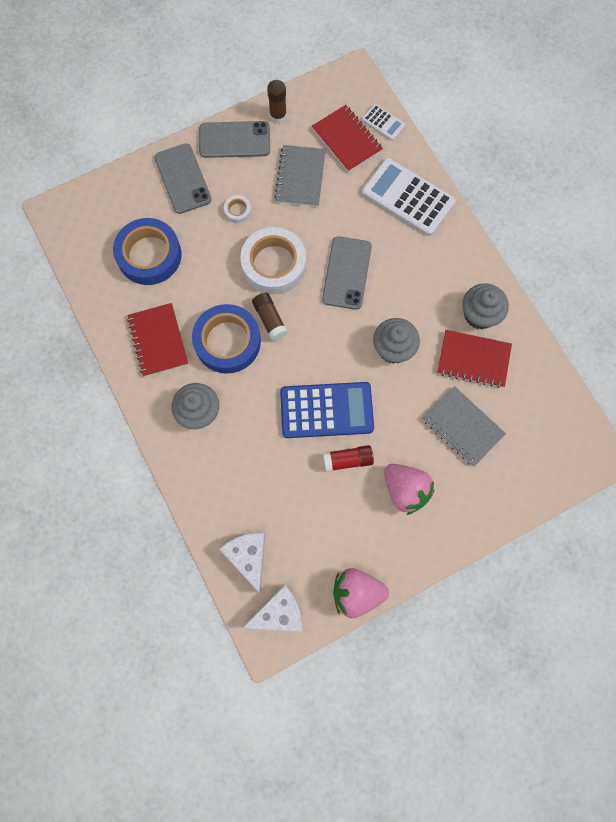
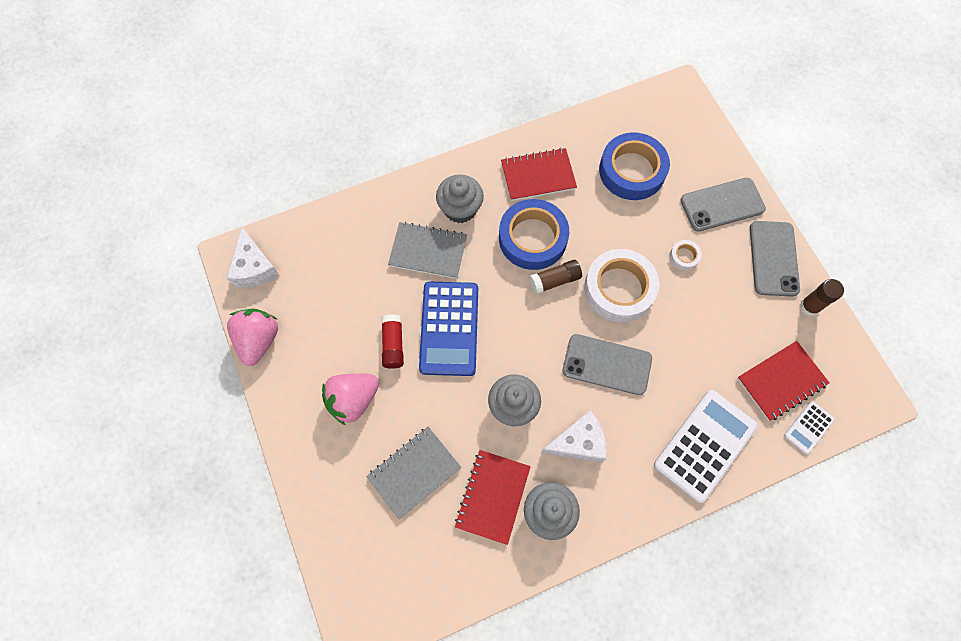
camera: 95 degrees right, 5 degrees down
(248, 557) = (312, 244): white cheese -> white cheese (578, 442)
(300, 177) = (728, 325): grey notebook -> grey notebook (428, 251)

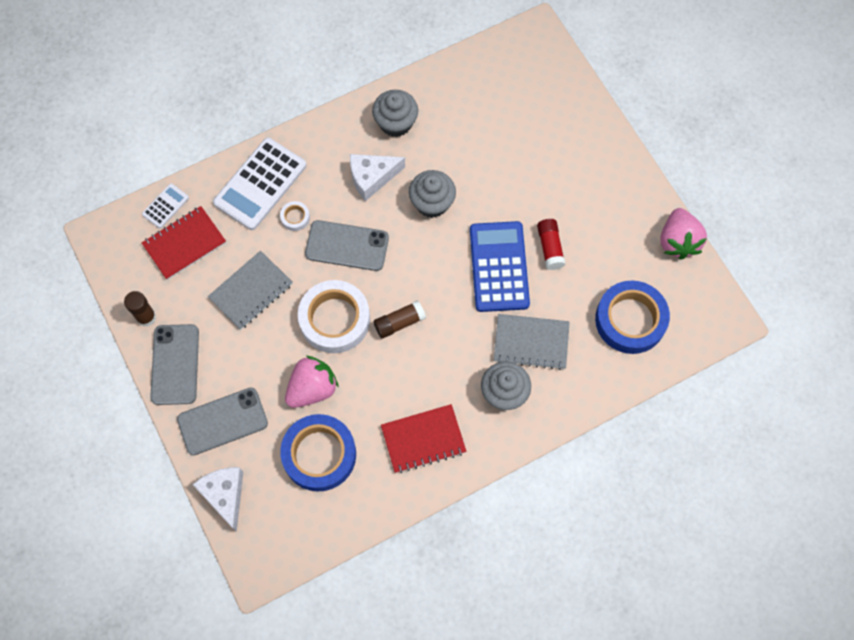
camera: 175 degrees right, 0 degrees up
(254, 267) = (703, 311): white cheese -> white cheese (225, 495)
(353, 400) = (577, 196): pink strawberry -> pink strawberry (312, 388)
(414, 472) = (513, 143): grey notebook -> grey notebook (251, 291)
(493, 496) = (443, 131): red notebook -> none
(532, 238) = (424, 366): blue tape -> blue tape (630, 320)
(684, 256) = (267, 359): white tape -> white tape (295, 217)

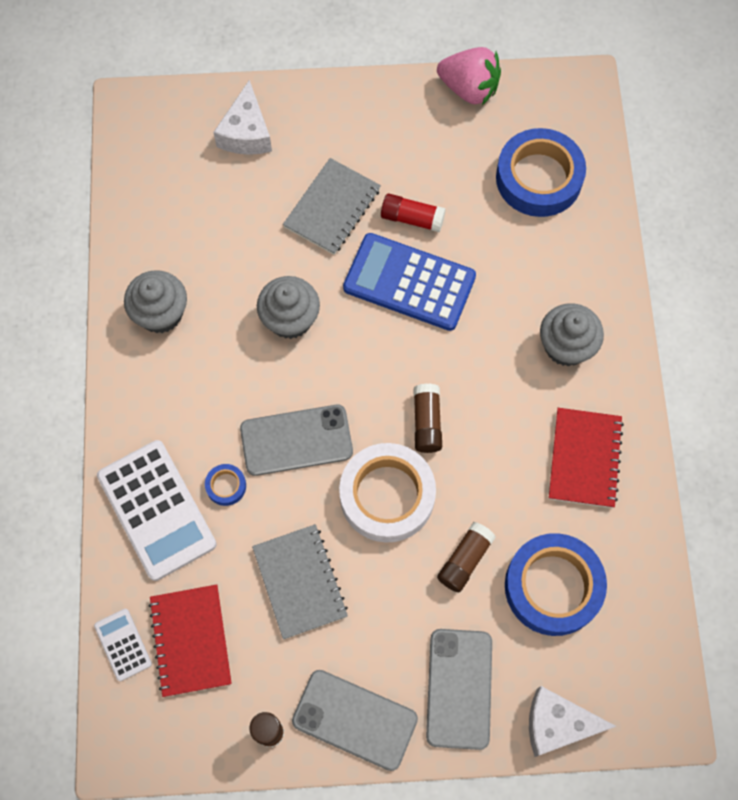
camera: 65 degrees left, 0 degrees up
(295, 217) = (226, 486): white tape -> blue tape
(312, 388) = (465, 560): pink strawberry -> brown glue stick
(347, 246) = (296, 440): grey phone -> grey phone turned 45 degrees clockwise
(372, 178) = (220, 372): white cheese -> white cheese (246, 133)
(531, 342) = (518, 290): grey notebook -> grey notebook (332, 208)

